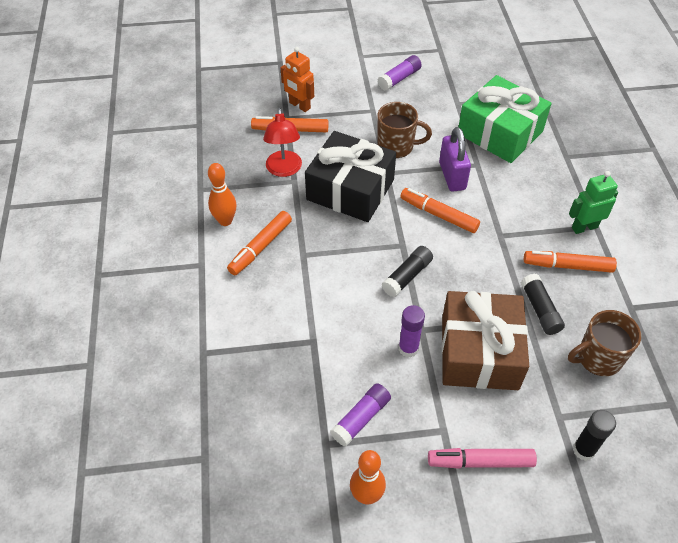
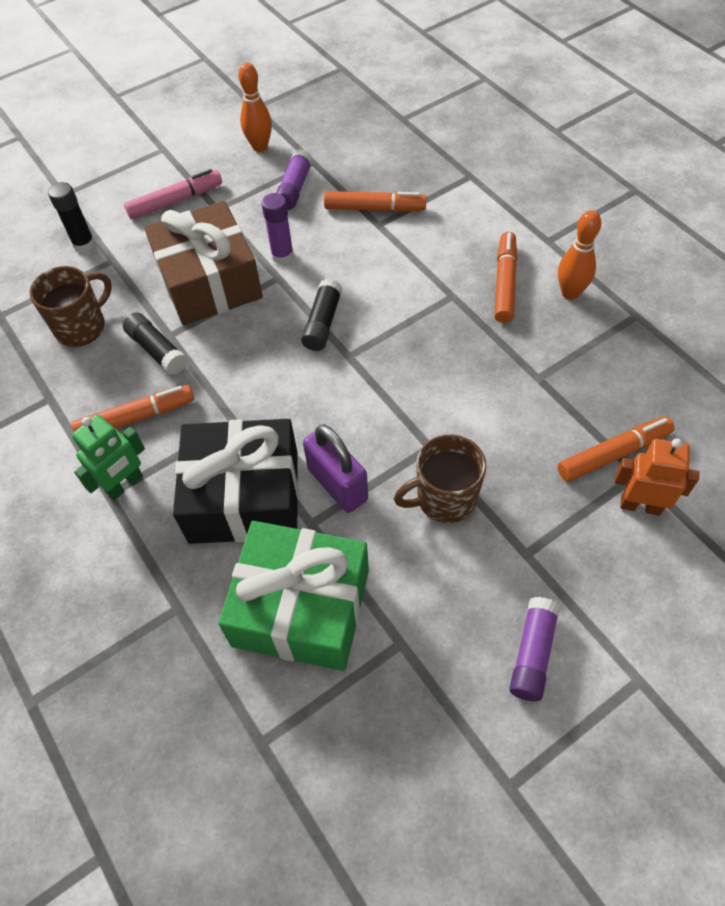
camera: 155 degrees right, 5 degrees up
(284, 170) = (564, 387): red lamp -> none
(350, 189) = (459, 398): black gift -> black gift (244, 496)
(438, 215) = (326, 415): orange marker -> orange marker (374, 208)

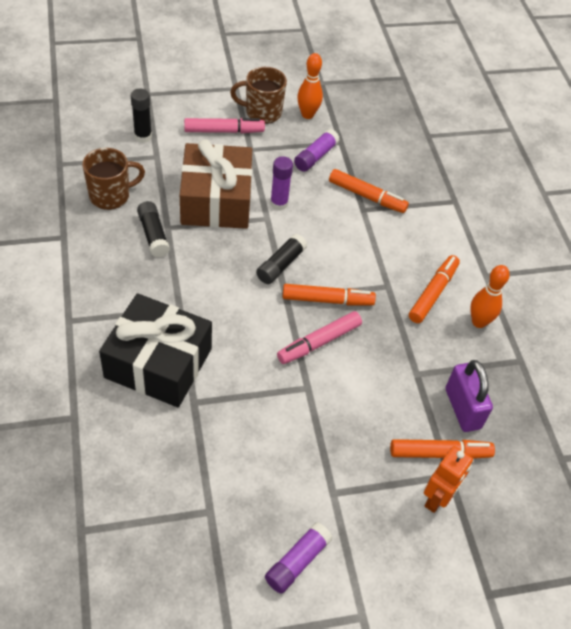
camera: 15 degrees right, 5 degrees down
(125, 485) = (82, 319): green robot -> none
(136, 417) = (114, 276): orange marker -> orange marker (327, 300)
(301, 607) = (156, 455): green gift -> none
(337, 484) = (227, 384): purple padlock -> purple padlock (462, 408)
(414, 390) = (319, 342): none -> pink marker
(444, 499) = (297, 428): brown mug -> brown mug (262, 112)
(640, 505) = (437, 498): orange robot -> orange robot turned 90 degrees clockwise

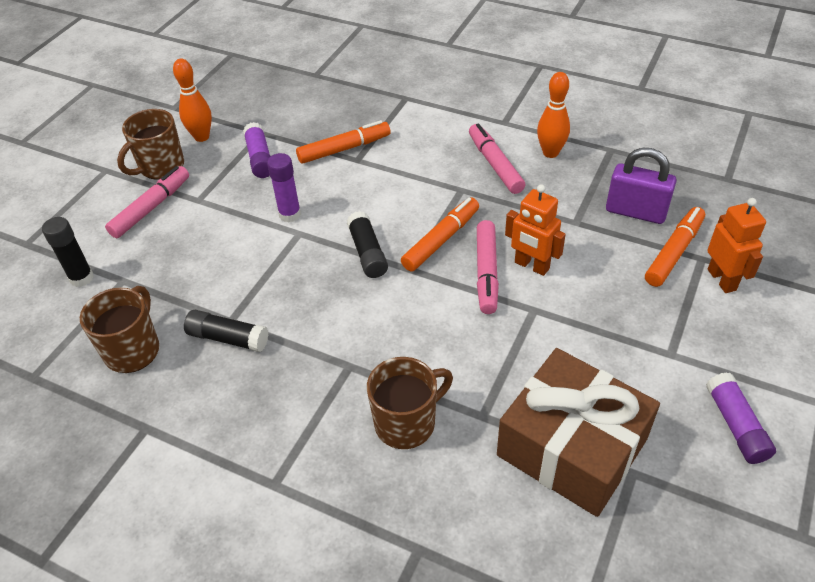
camera: 45 degrees left, 5 degrees down
(158, 363) = (407, 423): black gift -> brown mug
(216, 200) = (235, 261): brown gift -> brown gift (571, 447)
(348, 366) = (531, 266): none -> orange robot
(433, 293) = (495, 164): orange marker -> pink marker

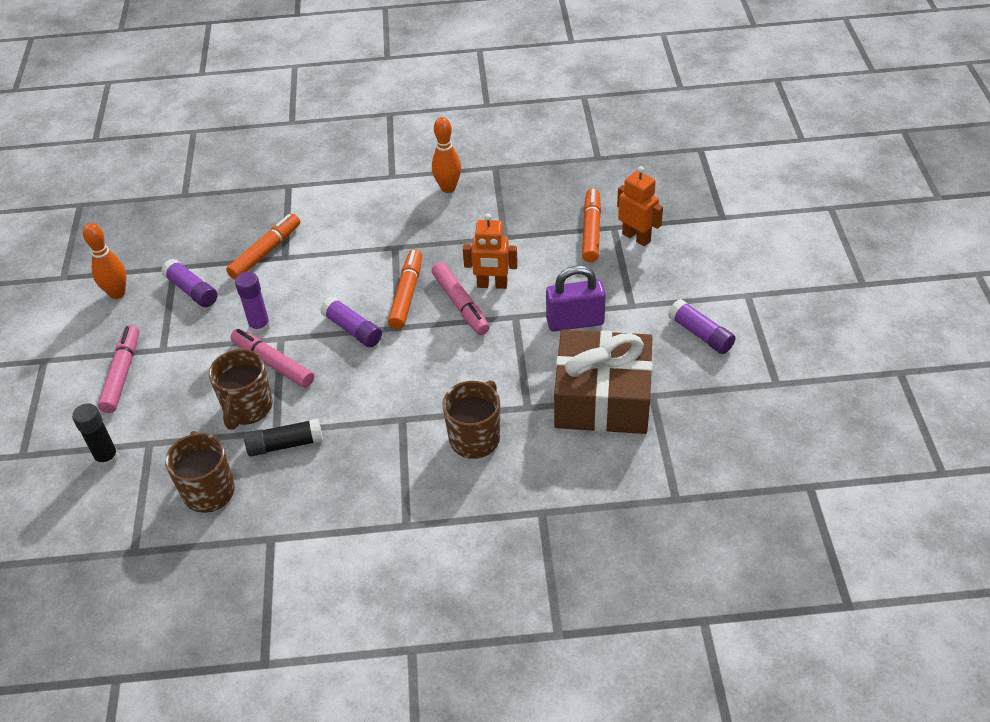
camera: 30 degrees left, 0 degrees up
(160, 167) = (99, 335): brown mug -> brown mug (247, 408)
(367, 252) = (352, 329): black glue stick -> purple glue stick
(495, 164) = (409, 215): pink marker -> pink marker (273, 363)
(635, 212) = (545, 211): purple padlock -> purple padlock (575, 322)

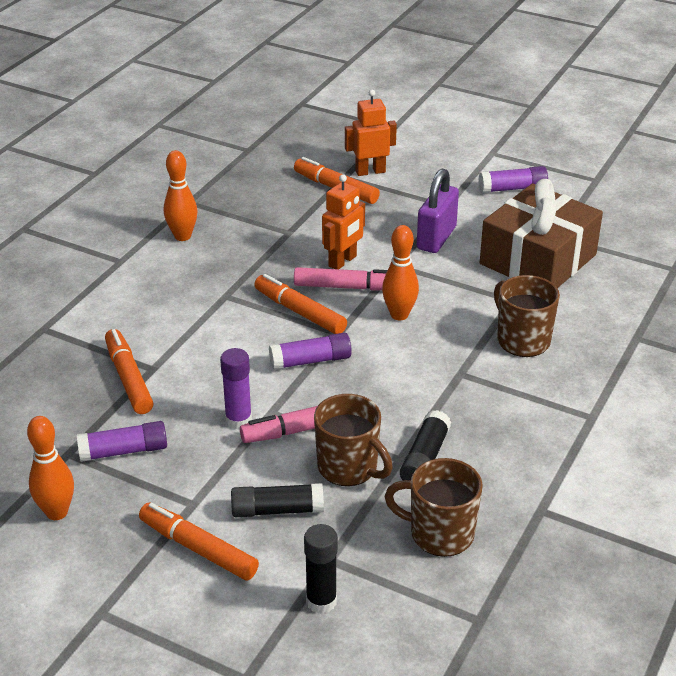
camera: 60 degrees left, 10 degrees down
(122, 374) = (198, 549): pink marker -> orange marker
(181, 393) = (277, 510): none -> black glue stick
(449, 349) = (399, 315): none -> orange bowling pin

